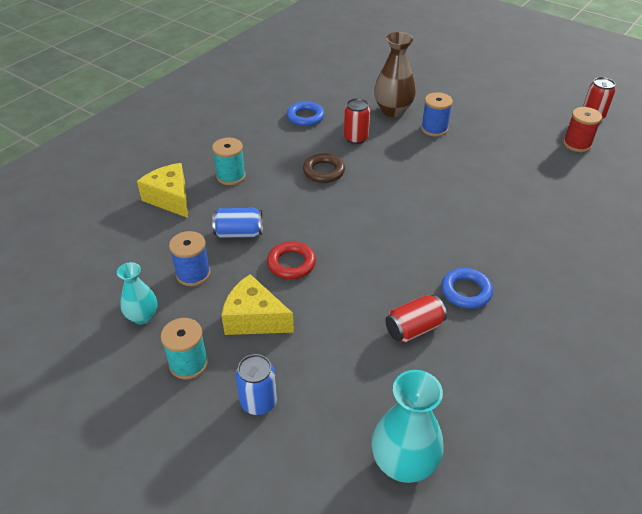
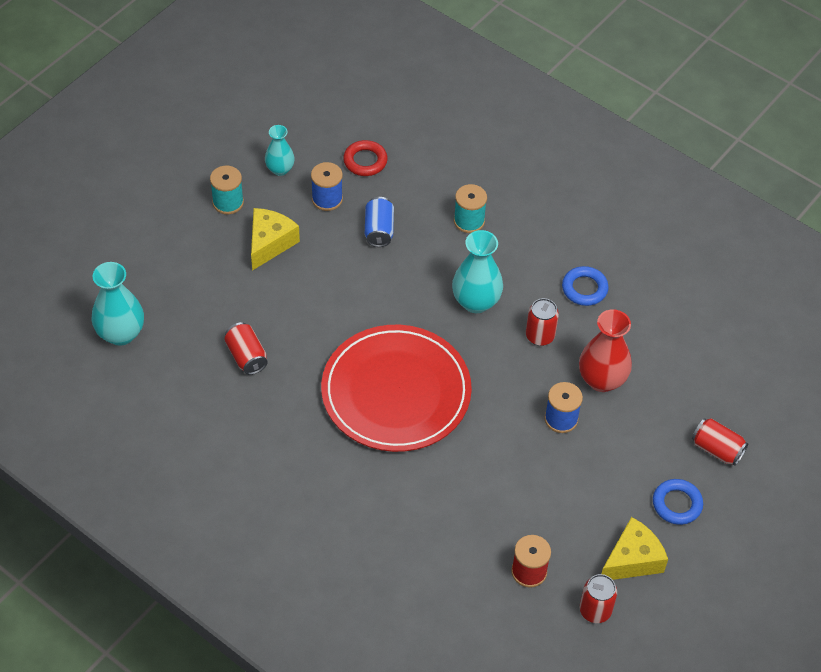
camera: 90 degrees right, 10 degrees up
(170, 198) = (434, 174): yellow cheese -> yellow cheese (632, 560)
(258, 402) = (186, 247): blue can -> none
(291, 263) = (334, 270): red ring -> red ring (365, 161)
(324, 171) = (476, 302): brown ring -> turquoise vase
(393, 110) = (601, 380): brown vase -> red vase
(431, 216) = (396, 392): none -> red plate
(440, 68) = (717, 449): none -> red can
(466, 291) = (287, 403): blue ring -> blue ring (677, 504)

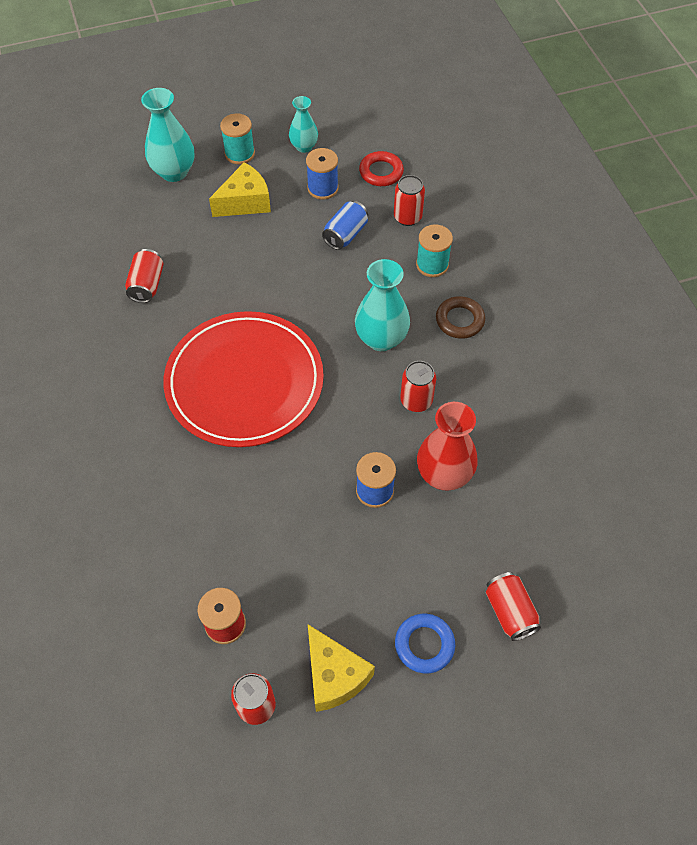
camera: 35 degrees right, 5 degrees up
(121, 333) = (68, 216): turquoise vase -> turquoise vase (174, 172)
(418, 190) = (407, 217): none -> red can
(525, 256) = (459, 320): none -> brown ring
(584, 289) = (494, 379): blue ring -> none
(632, 560) = (334, 675): yellow cheese -> yellow cheese turned 60 degrees clockwise

